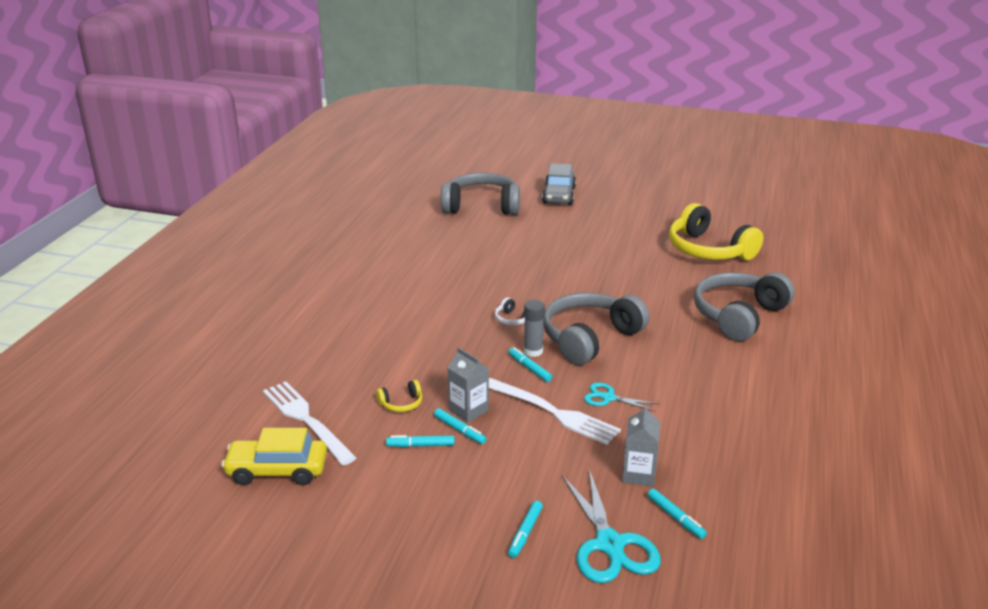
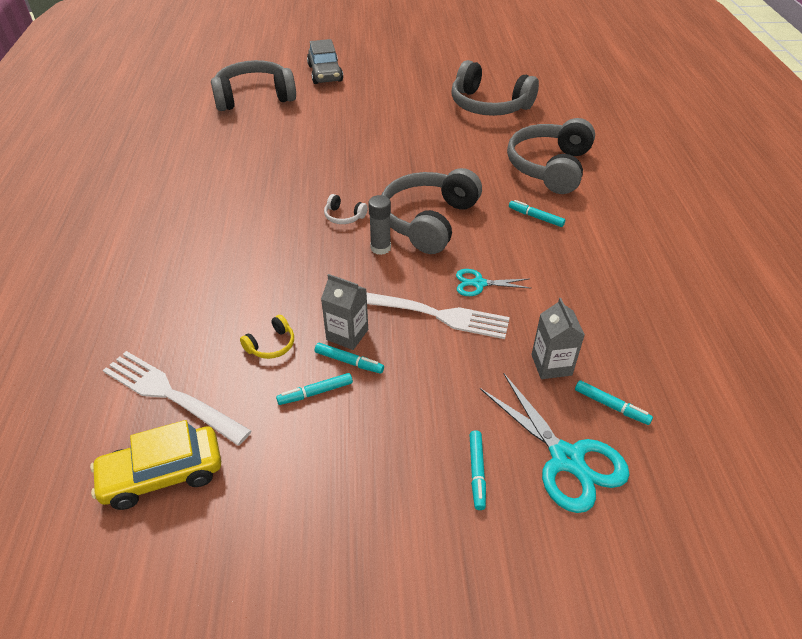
camera: 20 degrees left, 15 degrees up
(529, 368) = (386, 268): turquoise marker -> turquoise marker (535, 217)
(709, 250) = (489, 105): yellow headphones -> grey headphones

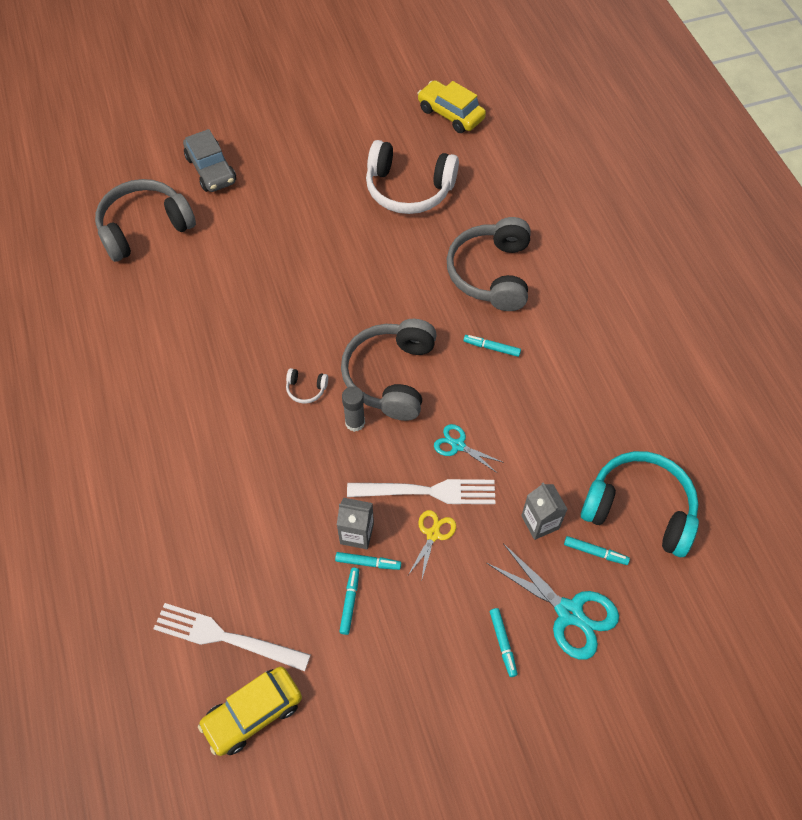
camera: 15 degrees left, 15 degrees up
(271, 345) = (293, 562): yellow headphones -> none
(315, 393) = (350, 602): turquoise marker -> turquoise marker turned 135 degrees clockwise
(428, 351) = (433, 534): none -> yellow scissors
(479, 283) = (458, 445): turquoise scissors -> turquoise scissors turned 45 degrees clockwise
(489, 105) = (409, 189): grey headphones -> white headphones
(540, 69) = (450, 114): none -> yellow car
(671, 376) = (639, 509): none -> turquoise headphones

